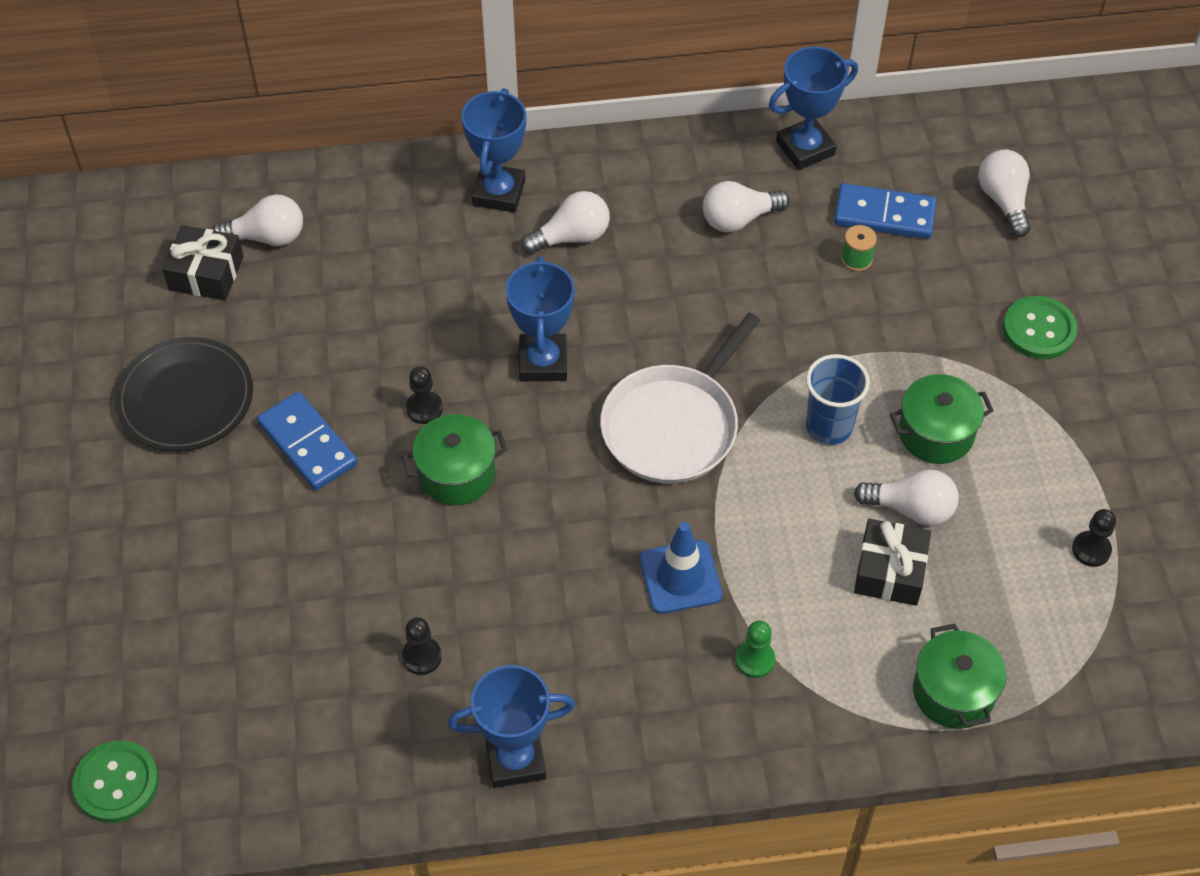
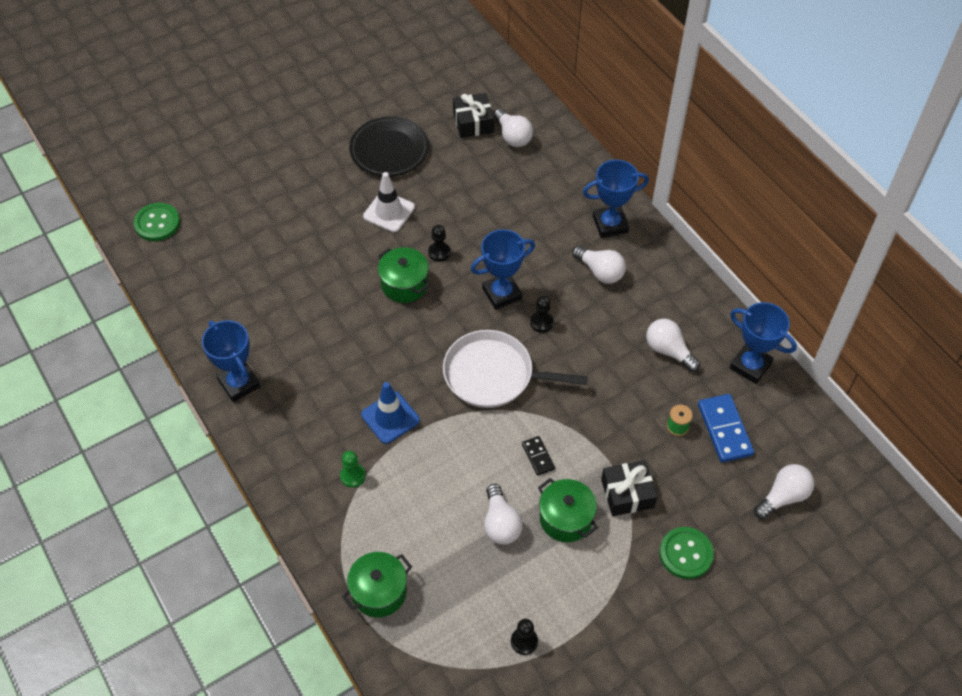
camera: 65 degrees right, 0 degrees up
(308, 444) = (389, 212): blue domino -> white traffic cone
(422, 657) = (282, 316): black pawn -> black pawn (541, 322)
(829, 426) = (538, 456): blue cup -> black domino
(890, 571) = (448, 527): black gift -> black gift (627, 493)

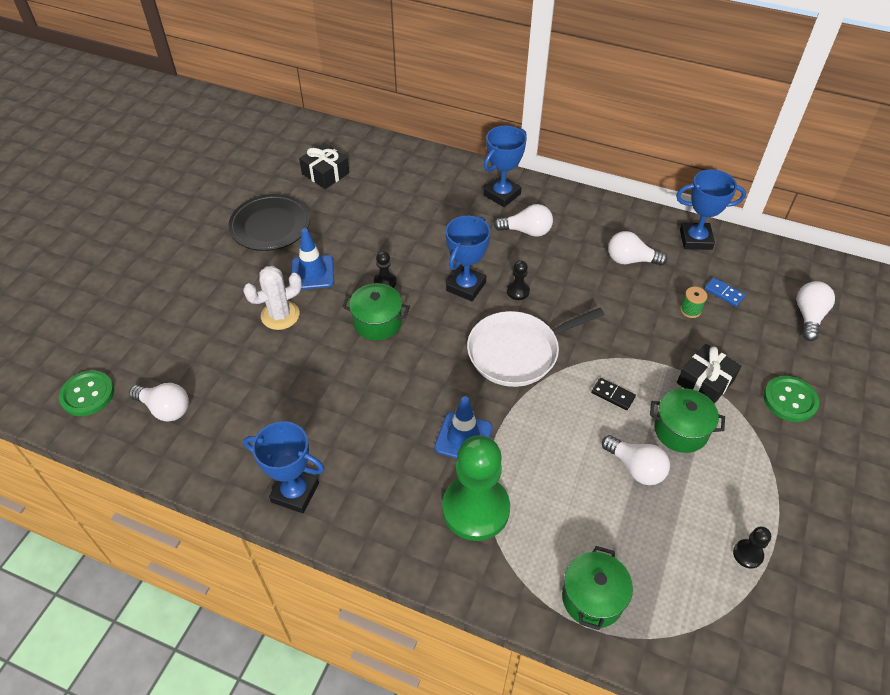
camera: 35 degrees left, 5 degrees down
(336, 236) = (280, 315): none -> white cactus
(353, 476) = (475, 509): green pawn -> green pawn, size x2.41
(389, 212) = (312, 273): white traffic cone -> blue traffic cone
(512, 136) = (367, 169): white light bulb -> white light bulb (165, 409)
(725, 429) = (724, 293): blue domino -> blue domino, size x0.55

